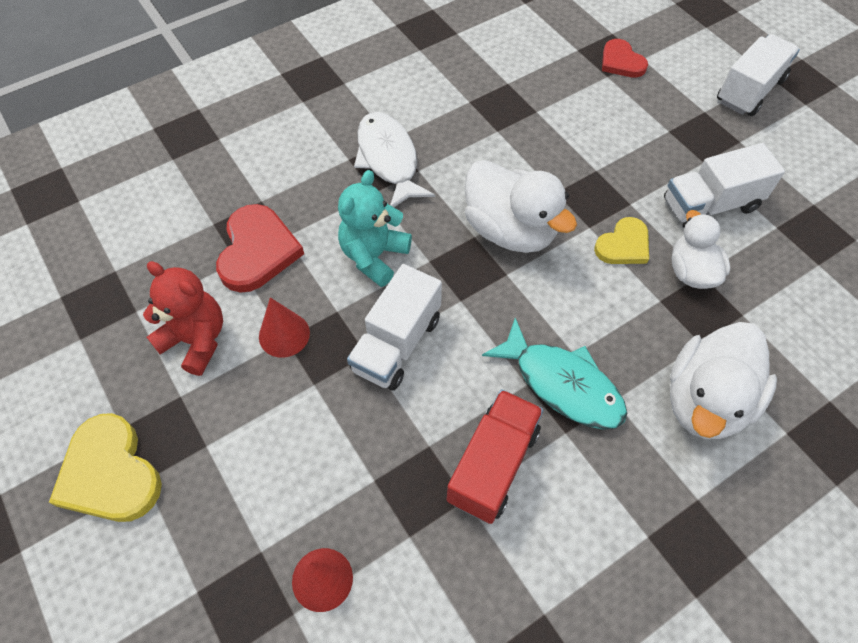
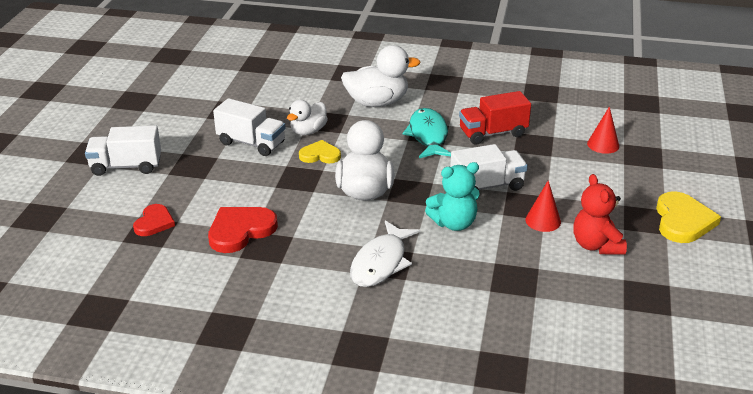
camera: 135 degrees left, 25 degrees down
(257, 251) = (520, 265): red heart -> red heart (240, 231)

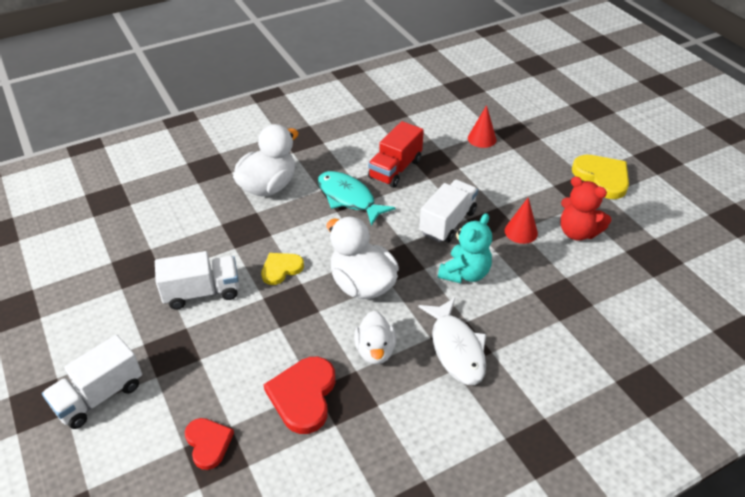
camera: 40 degrees left, 10 degrees up
(308, 131) = (241, 249): white duck -> white duck (375, 350)

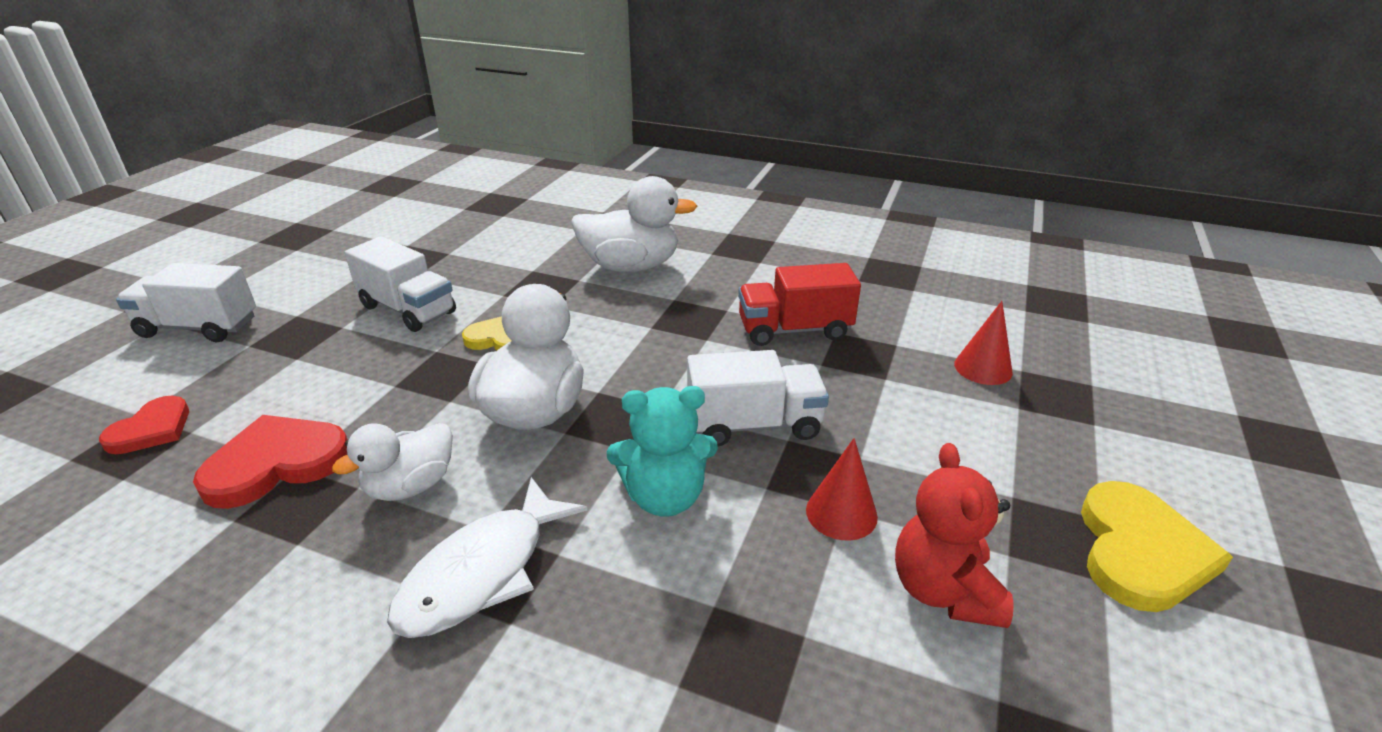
camera: 50 degrees right, 10 degrees down
(348, 198) = (686, 323): turquoise fish -> none

